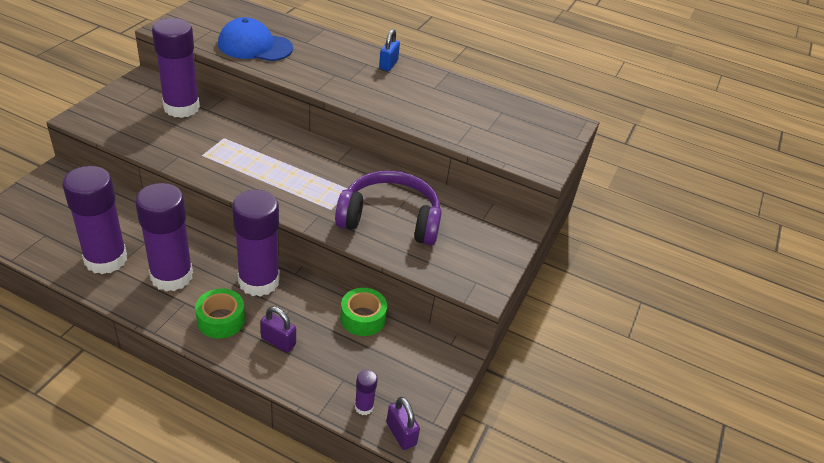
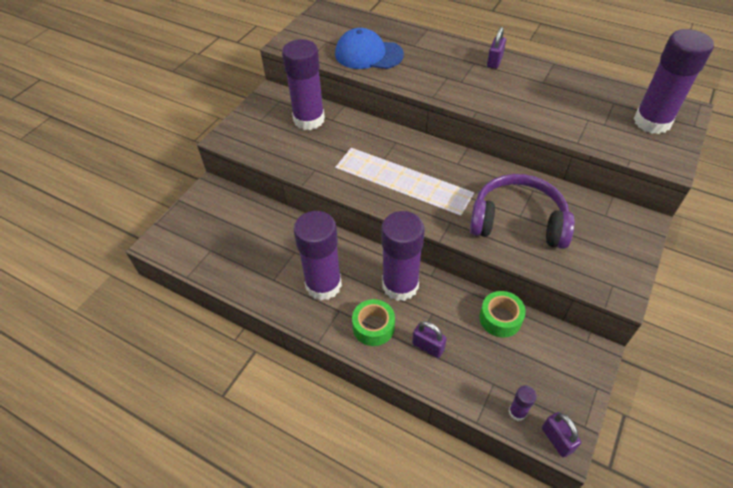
camera: 10 degrees right, 10 degrees up
(106, 259) = (265, 271): purple glue stick -> purple glue stick (652, 122)
(388, 65) = (494, 61): blue padlock -> purple padlock

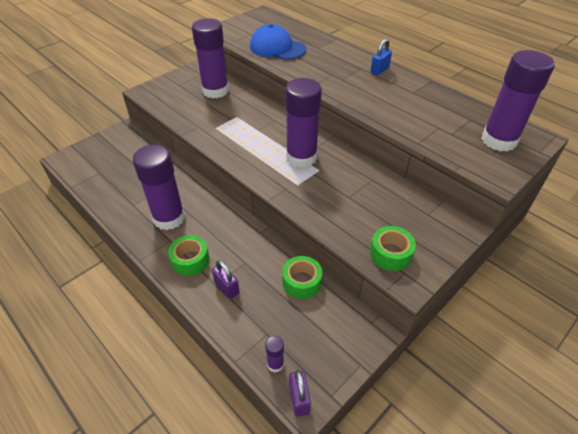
camera: 15 degrees right, 5 degrees down
(400, 285) = (230, 234): purple glue stick -> purple glue stick (301, 157)
(494, 61) = (379, 70): purple padlock -> blue padlock
(518, 221) = (344, 201): purple headphones -> none
(590, 268) = (390, 254): none -> green tape

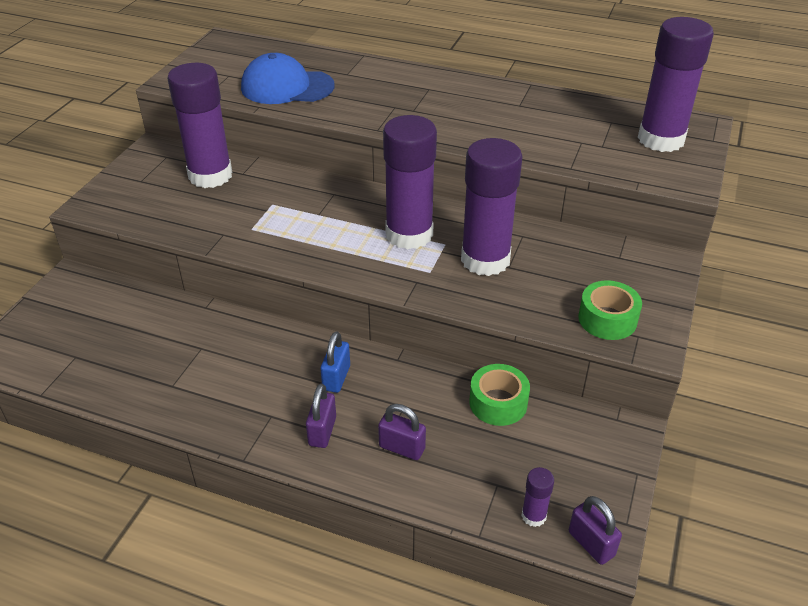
camera: 25 degrees left, 5 degrees down
(169, 218) = (246, 385): purple glue stick -> purple glue stick (485, 260)
(190, 260) = (322, 431): green tape -> purple padlock
(379, 70) = (455, 86): blue padlock -> blue padlock (336, 378)

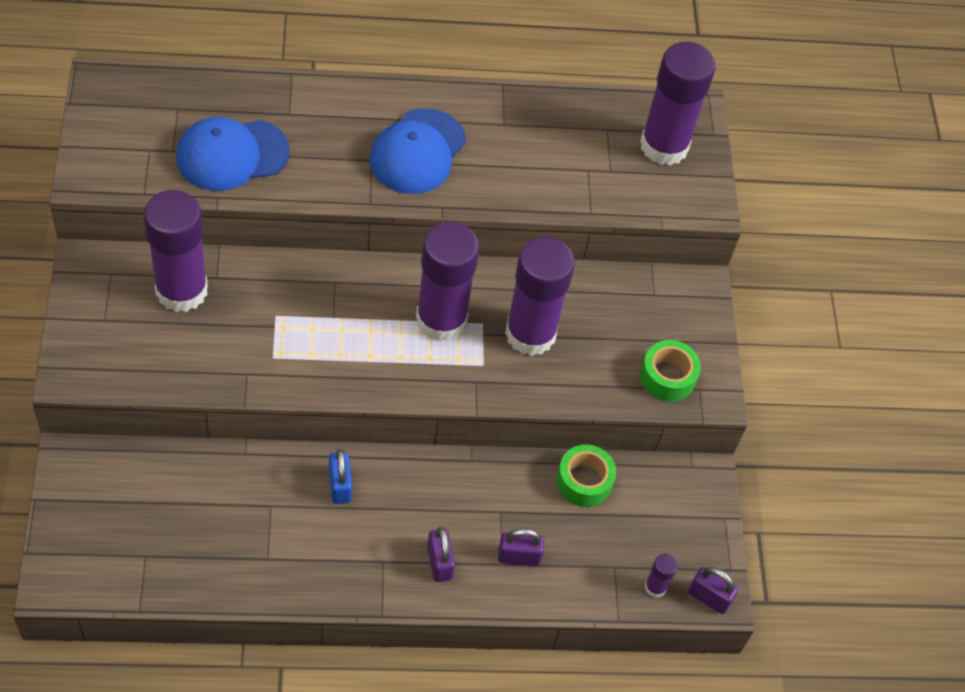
camera: 30 degrees left, 15 degrees up
(336, 378) = (424, 500): blue padlock -> blue padlock (340, 486)
(435, 108) = (417, 152): none -> blue cap

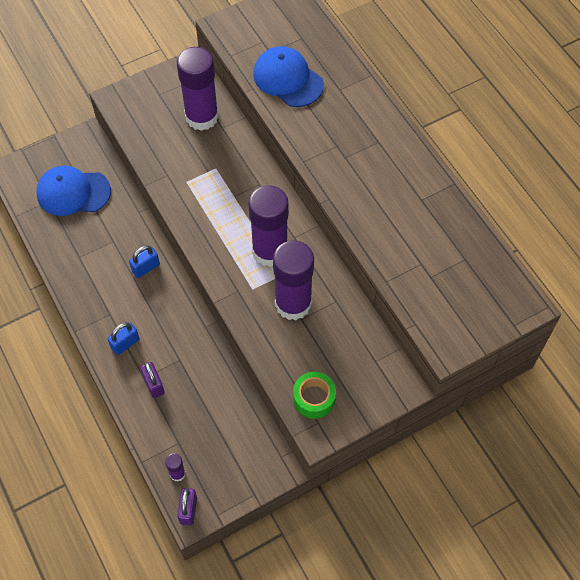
camera: 70 degrees right, 5 degrees up
(417, 152) = (361, 165): blue cap -> blue cap (73, 192)
(439, 562) = (125, 344): purple padlock -> blue padlock
(584, 481) = (229, 397): green tape -> none
(664, 146) = (478, 299): purple glue stick -> none

